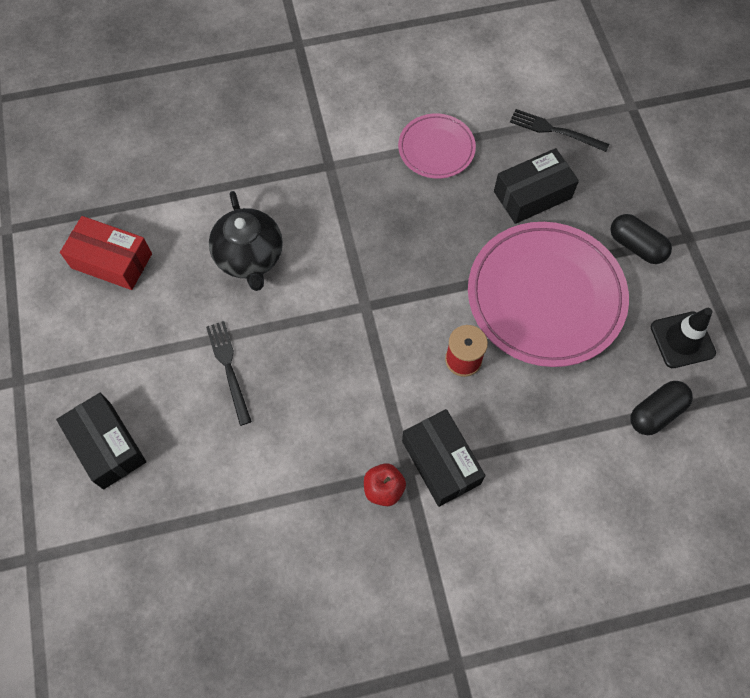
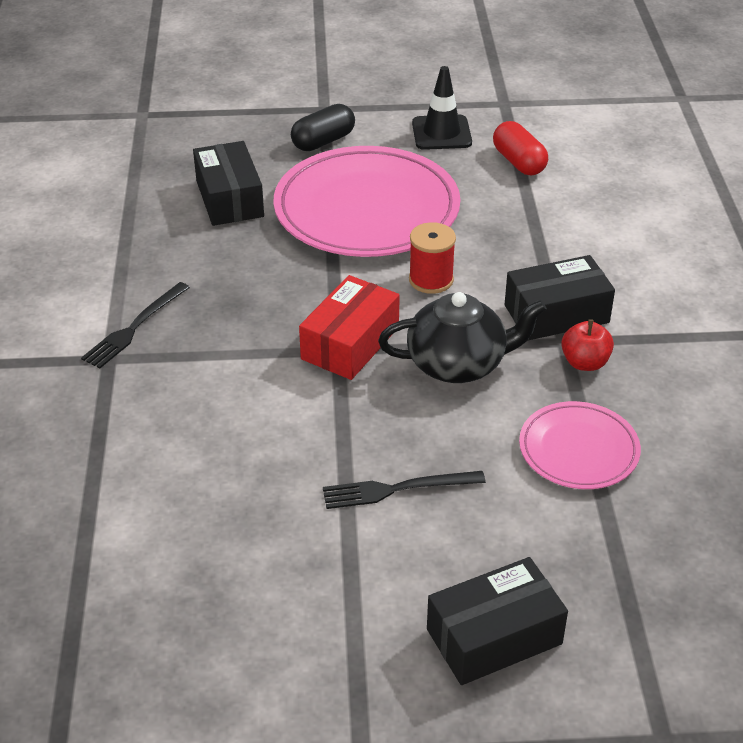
camera: 80 degrees left, 25 degrees down
(111, 261) = (175, 617): red box -> red box (350, 343)
(250, 257) = (227, 452): black teapot -> black teapot (458, 364)
(436, 149) = (129, 261): pink plate -> pink plate (578, 450)
(555, 130) = (148, 169): black fork -> black fork (134, 327)
(656, 412) = (519, 162): black capsule -> red capsule

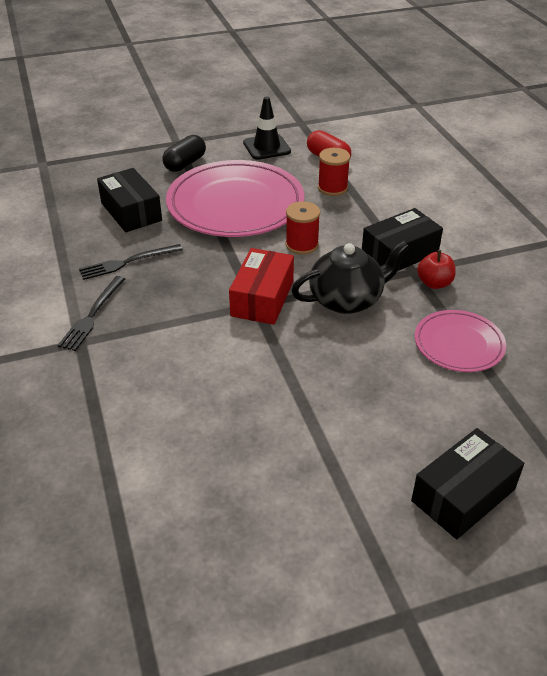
camera: 15 degrees left, 0 degrees up
(397, 489) = (342, 398): black fork -> black fork (127, 262)
(506, 206) = (332, 188): none -> red spool

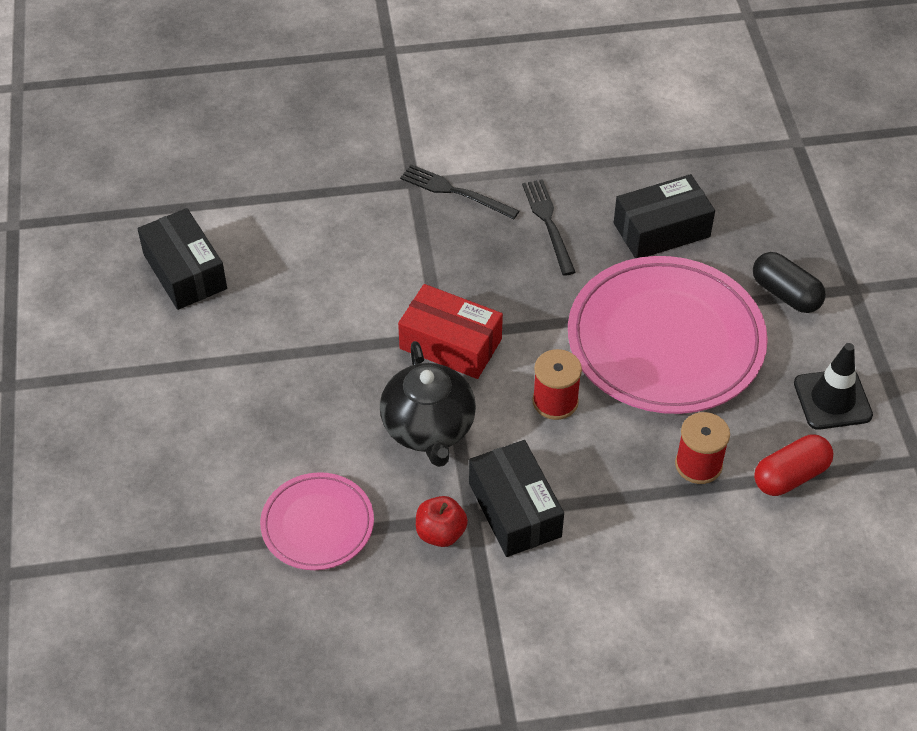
camera: 100 degrees right, 10 degrees up
(463, 495) = (108, 462): black box -> black box (185, 271)

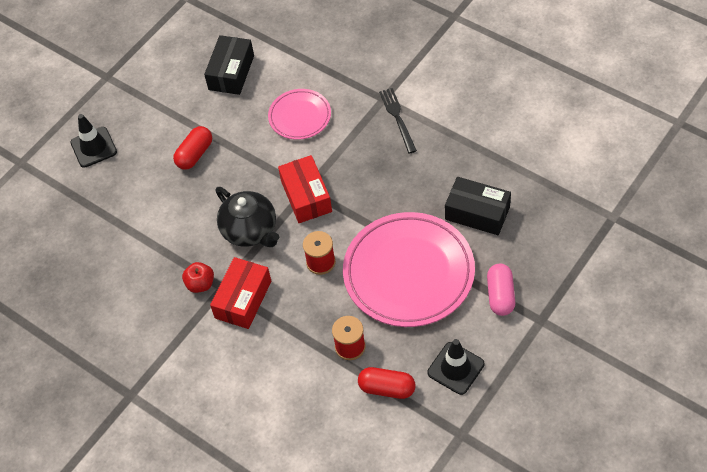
camera: 50 degrees right, 5 degrees up
(94, 480) = (93, 147): none -> black traffic cone
(250, 394) = (195, 154): none -> red capsule
(317, 524) = (156, 238): pink plate -> pink plate (300, 116)
(428, 428) = (250, 230): black teapot -> black teapot turned 75 degrees counterclockwise
(514, 510) = (243, 299): black box -> red box
(548, 223) = (424, 168): black fork -> none
(785, 294) = (500, 295): black capsule -> pink capsule

